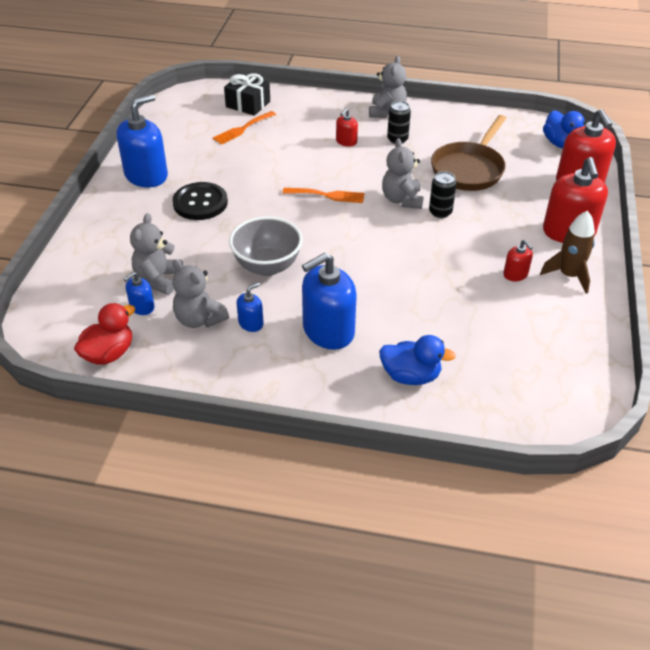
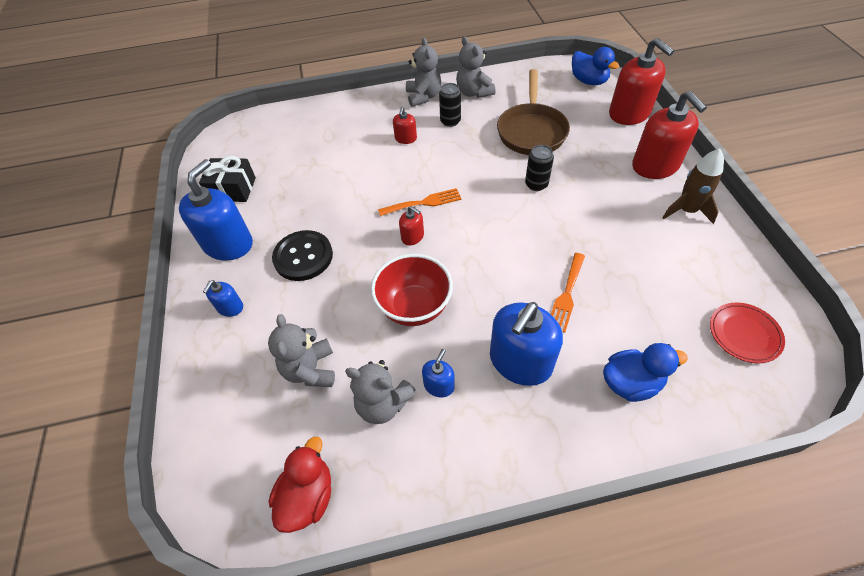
camera: 20 degrees left, 10 degrees up
(142, 307) = (311, 414): blue soap dispenser -> blue soap dispenser (230, 307)
(242, 129) = (298, 157): orange fork -> orange fork (566, 295)
(248, 104) = (289, 128): black gift -> black gift (233, 189)
(267, 266) = (414, 307): grey bowl -> red bowl
(402, 200) = (494, 183): grey teddy bear -> grey teddy bear (474, 92)
(515, 274) = (643, 226): red soap dispenser -> red soap dispenser (412, 236)
(541, 379) = (744, 334): none -> red plate

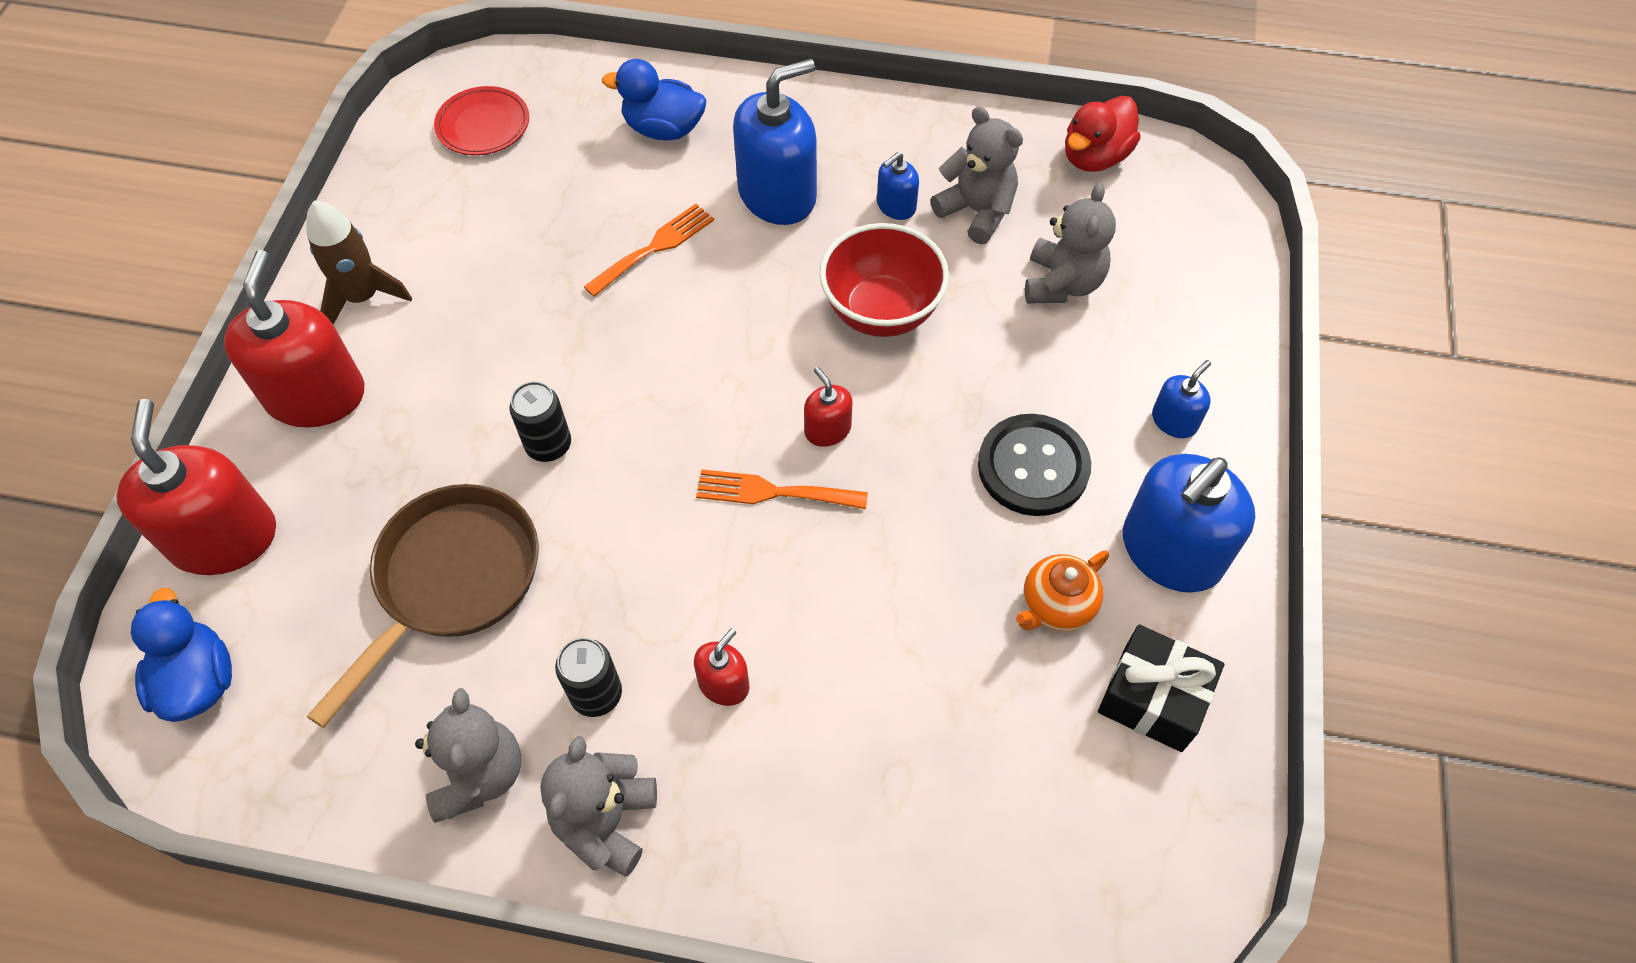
camera: 160 degrees left, 5 degrees up
(279, 205) = (1056, 606): none -> orange teapot

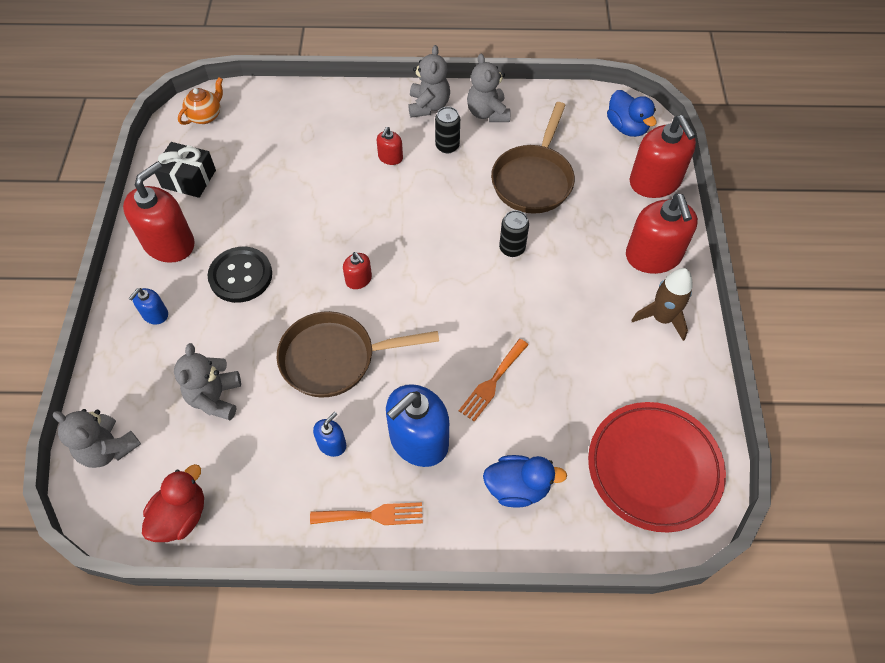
camera: 170 degrees right, 0 degrees up
(483, 125) = (654, 468): red plate -> red plate, size x1.87
(772, 492) = (383, 242): orange fork -> orange fork (373, 515)
(881, 312) = (335, 358): red bowl -> brown pan
(976, 211) = (273, 448): grey teddy bear -> grey teddy bear (108, 448)
(1056, 606) = (232, 210): orange teapot -> orange teapot (206, 116)
(1171, 551) = (169, 243): blue soap dispenser -> red soap dispenser

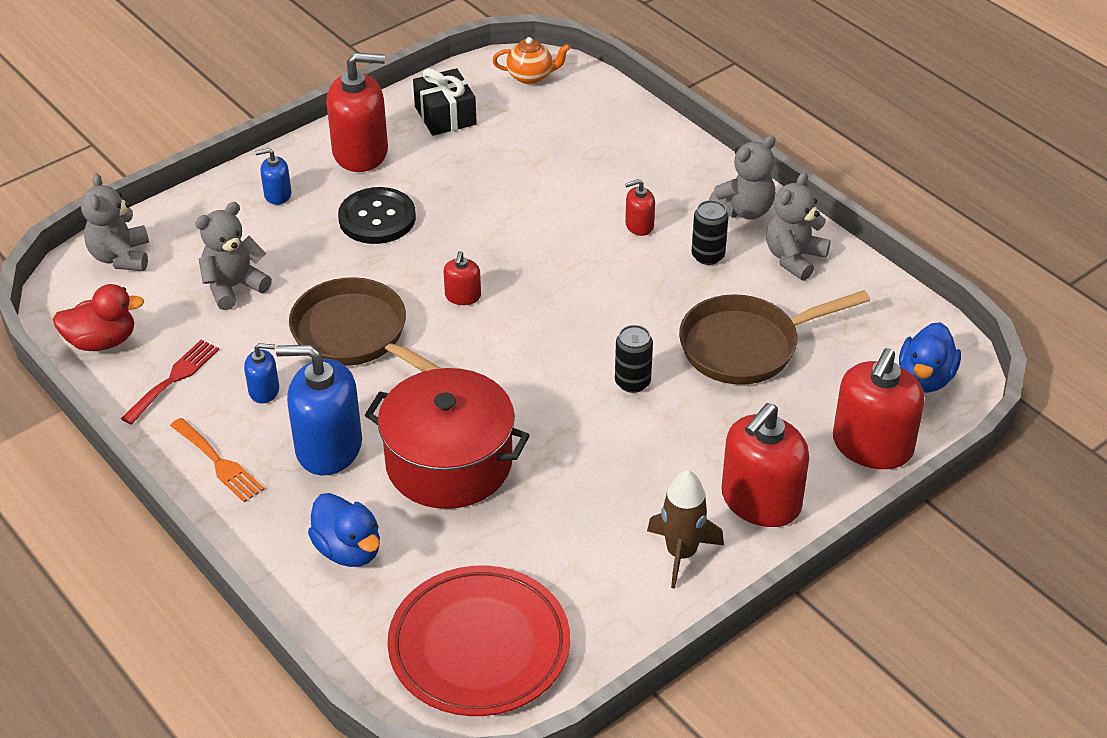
camera: 50 degrees right, 15 degrees down
(266, 492) = (174, 379): none -> red fork
(492, 382) = (449, 462): orange fork -> red pot

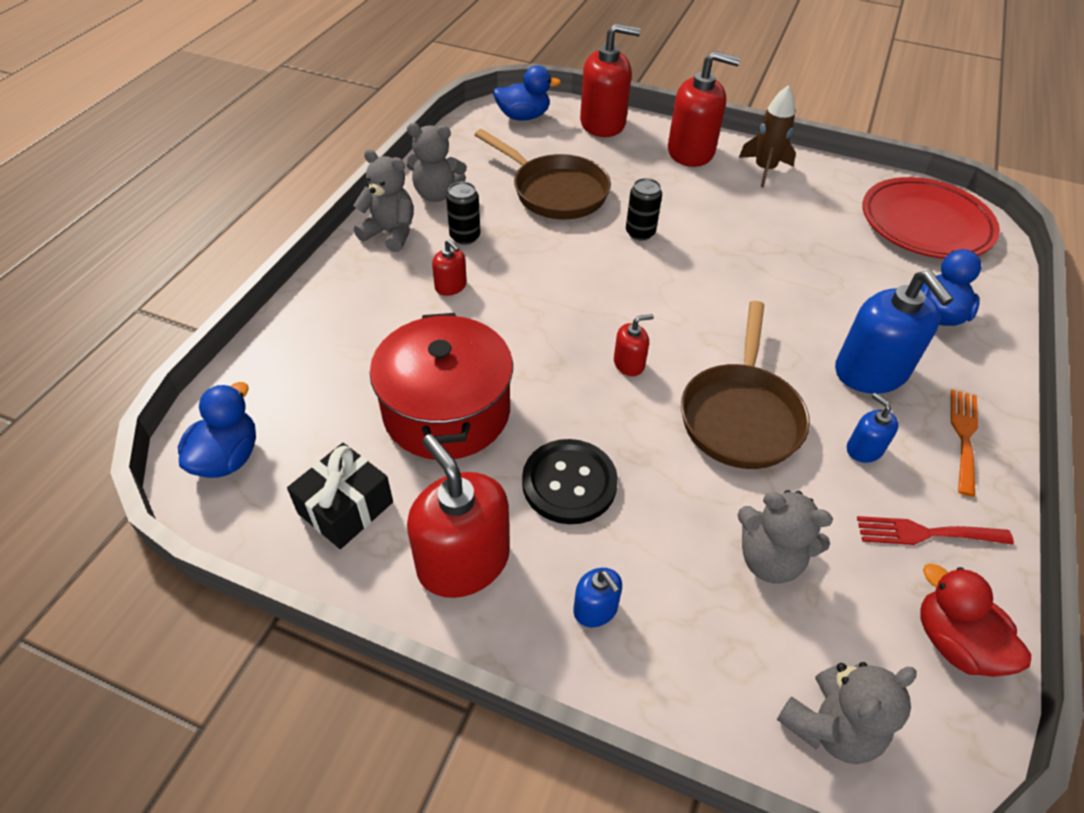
camera: 120 degrees left, 5 degrees up
(449, 462) = (809, 296): red pot -> red pot (446, 411)
(531, 76) = (227, 457): orange teapot -> blue duck

